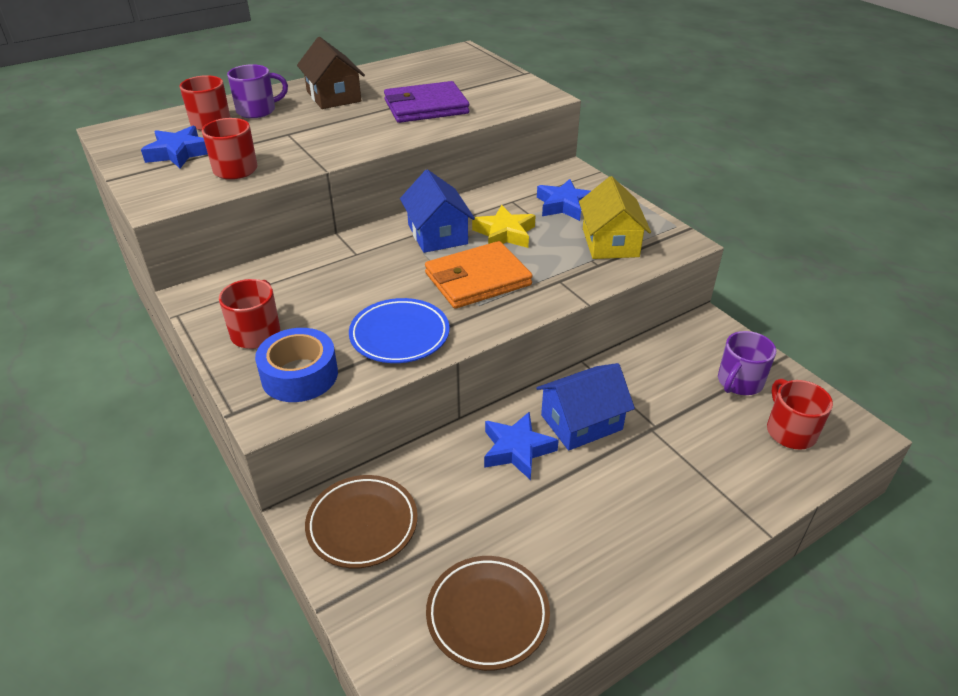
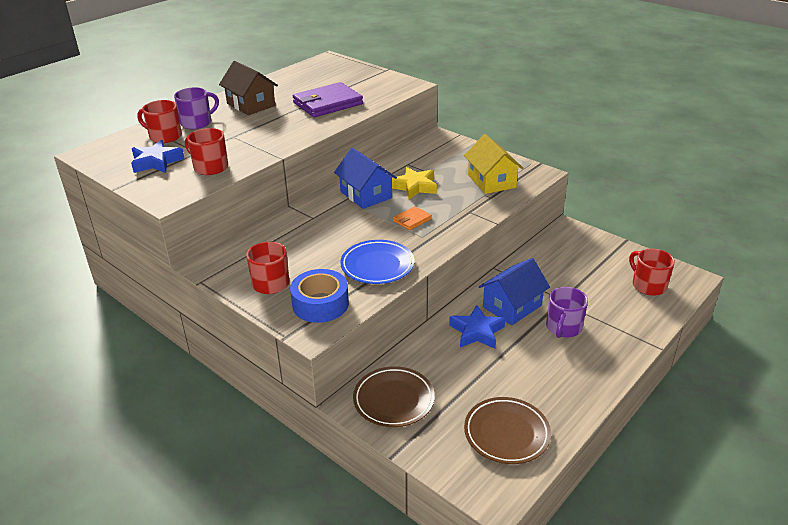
camera: 15 degrees left, 5 degrees down
(477, 279) = (412, 220): orange wallet -> orange wallet, size x0.48
(564, 205) = (447, 161): blue star -> none
(739, 382) = (604, 261): purple mug -> purple mug (563, 328)

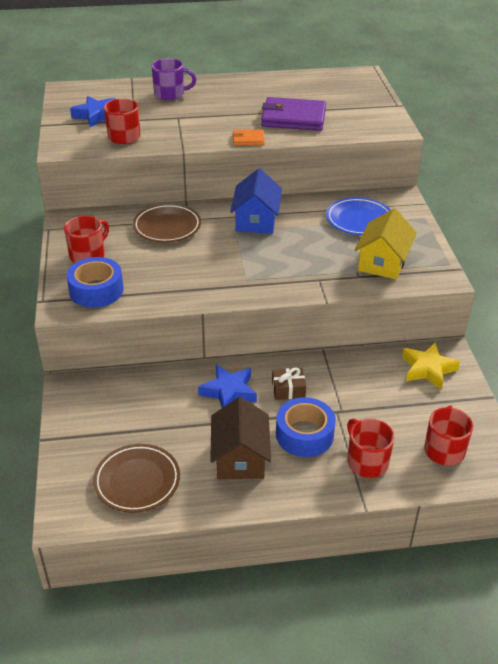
camera: 40 degrees right, 5 degrees up
(164, 136) = (131, 96): red mug -> red mug (366, 461)
(251, 105) = (232, 94): brown house -> brown house (240, 457)
(377, 266) = (177, 284): blue plate -> blue plate (359, 220)
(393, 400) = (97, 402): brown plate -> brown plate (167, 227)
(412, 220) = (259, 261): orange wallet -> orange wallet (248, 139)
(414, 187) = (306, 233): yellow star -> yellow star (428, 369)
(512, 306) = (288, 389): blue house -> brown gift
(563, 328) = (304, 434): purple mug -> blue tape

